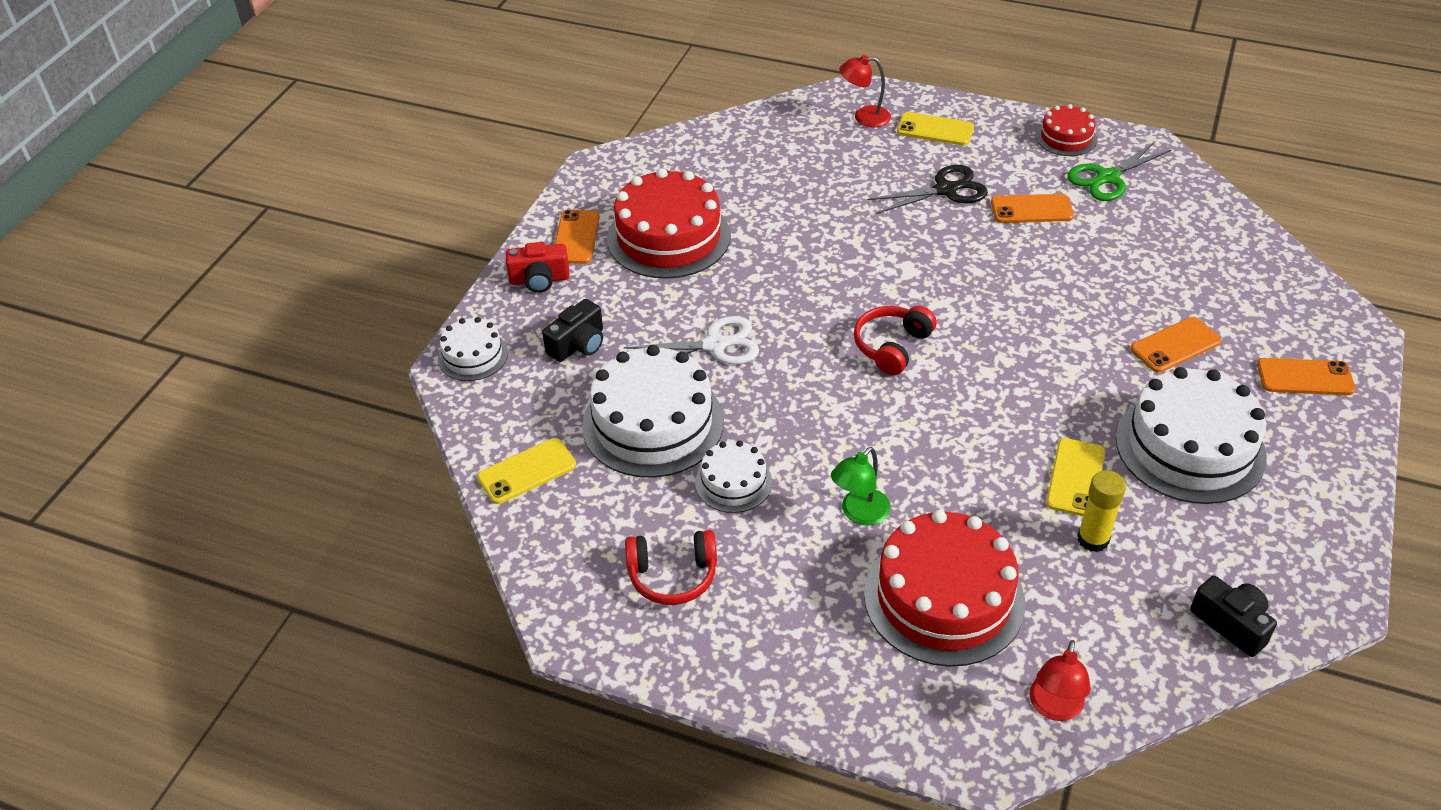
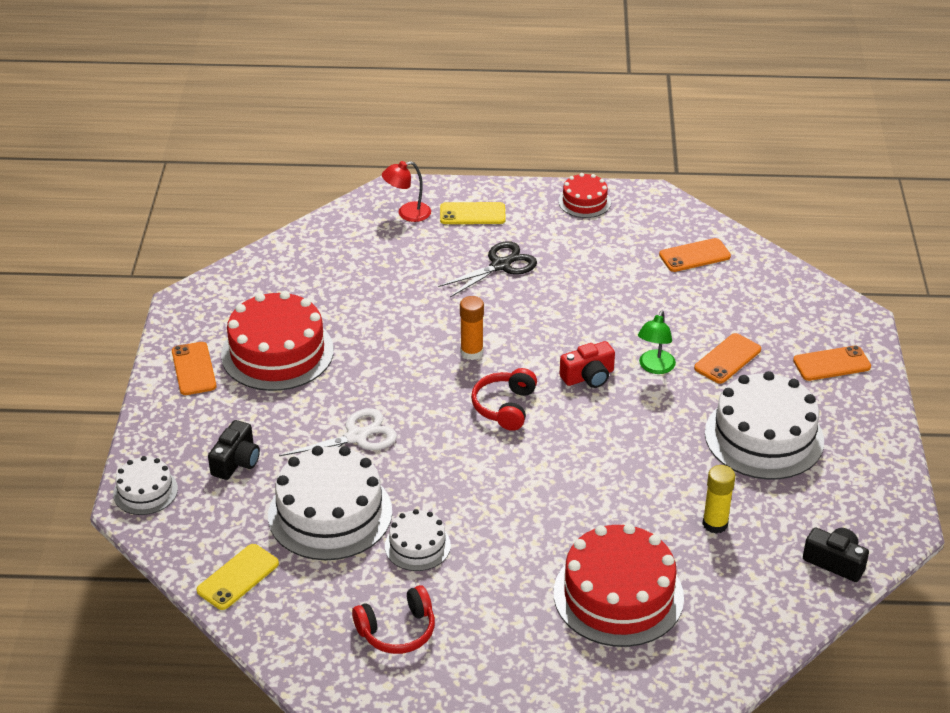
camera: 20 degrees left, 5 degrees down
(539, 279) = (176, 413): red camera -> red camera (588, 376)
(859, 513) = (529, 546): green lamp -> green lamp (654, 367)
(877, 278) = (471, 352): none -> orange glue stick
(1031, 209) = (577, 269): orange phone -> orange phone (694, 256)
(1054, 708) = (728, 655): red lamp -> none
(1075, 478) = (686, 480): yellow phone -> none
(1107, 177) = (629, 230): green scissors -> none

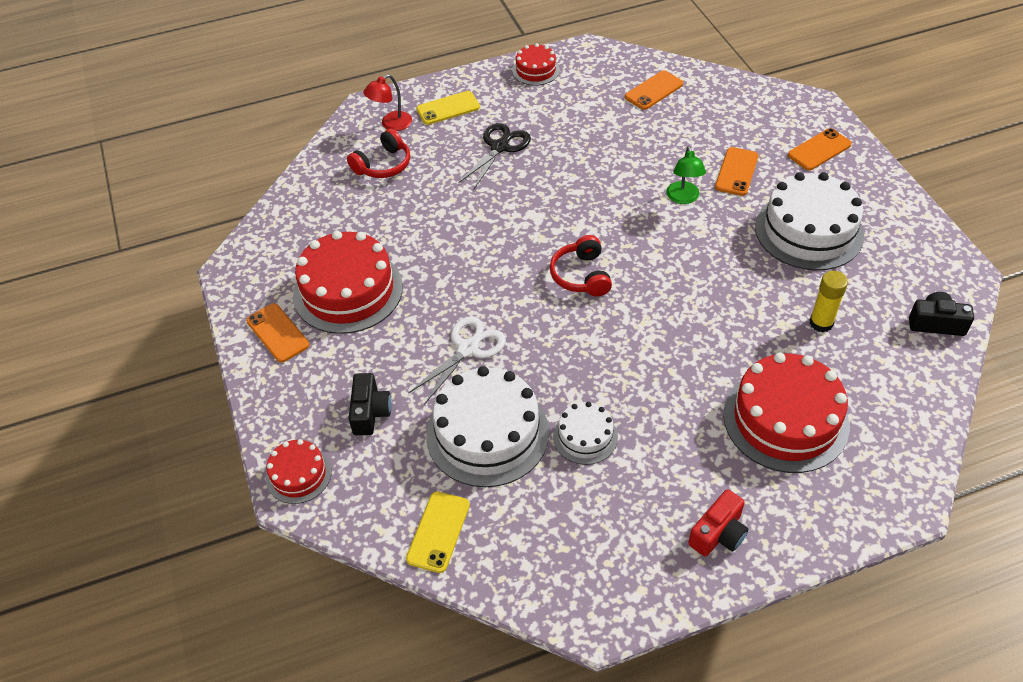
camera: 20 degrees left, 10 degrees up
(145, 491) = (298, 474): white cake -> red cake
(397, 630) = (618, 529): red headphones -> red headphones (383, 165)
(471, 352) = (522, 234): orange glue stick -> none
(588, 376) = (634, 224): red camera -> red camera (718, 533)

